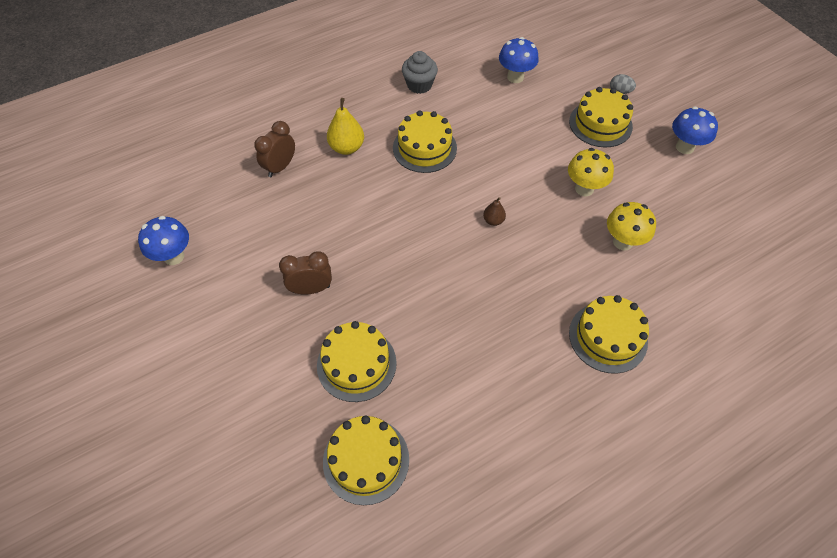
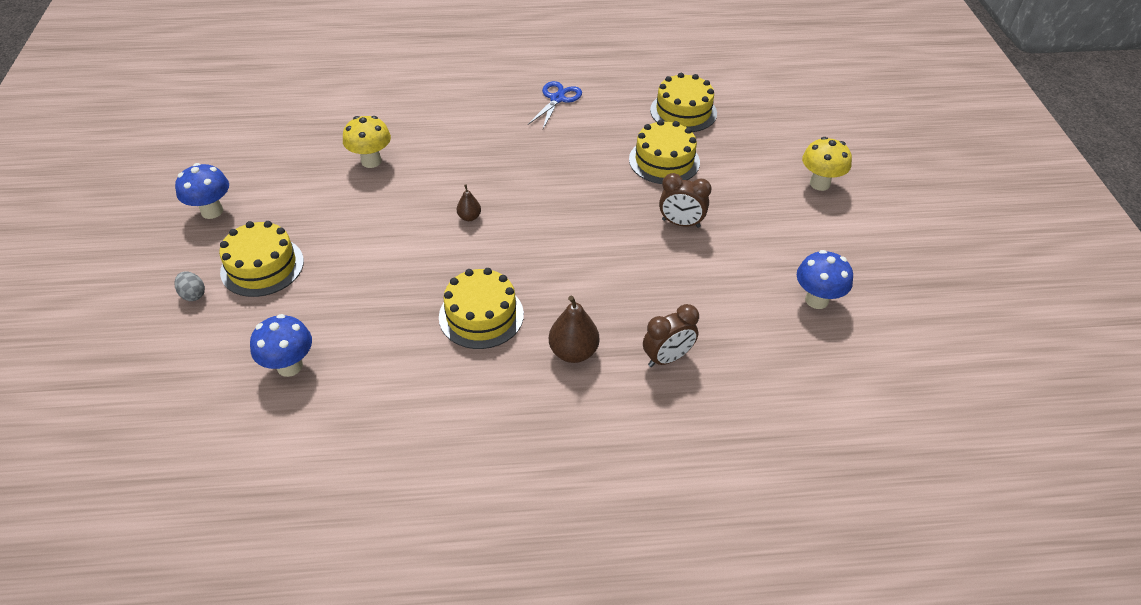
camera: 155 degrees left, 10 degrees down
(347, 148) = (573, 352): yellow pear -> brown pear
(419, 85) = (422, 407): grey cupcake -> none
(519, 412) = (557, 99): none -> blue scissors
(584, 189) = (355, 212): yellow mushroom -> yellow mushroom (819, 183)
(608, 337) = (454, 112): yellow cake -> none

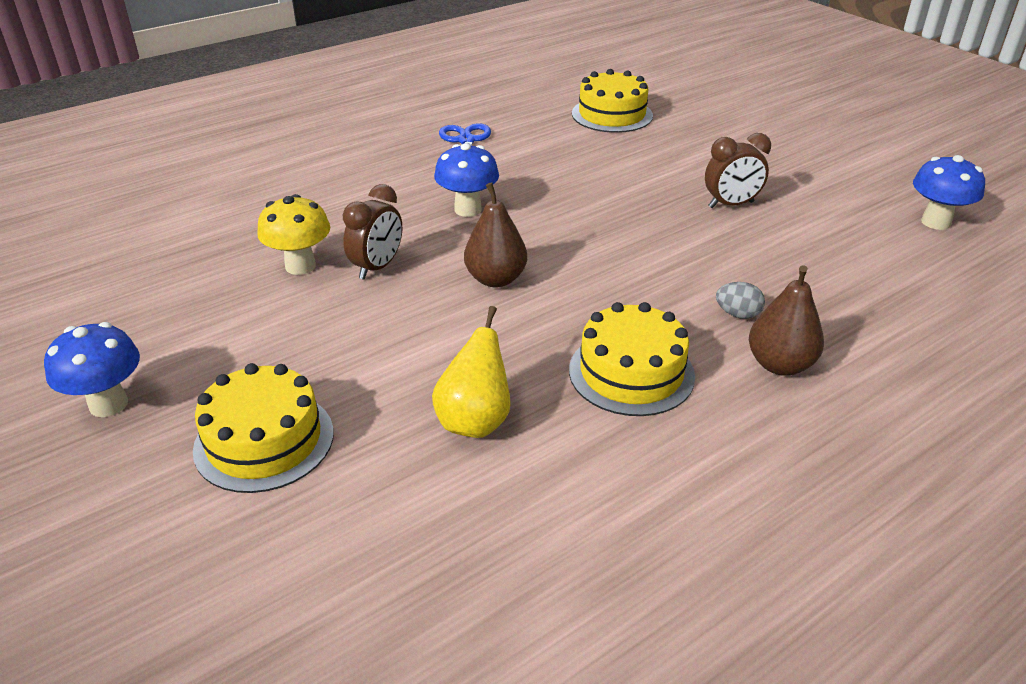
camera: 30 degrees left, 10 degrees down
(193, 294) = (182, 524): grey egg -> grey egg (737, 314)
(289, 366) = (443, 548): blue mushroom -> blue mushroom (468, 209)
(369, 304) = (475, 421): none -> yellow pear
(469, 217) = (496, 279): brown pear -> brown pear, size x1.79
(664, 161) = (645, 159): yellow cake -> none
(667, 358) = (878, 328): brown clock -> brown clock (377, 267)
(819, 183) = (810, 132): yellow mushroom -> none

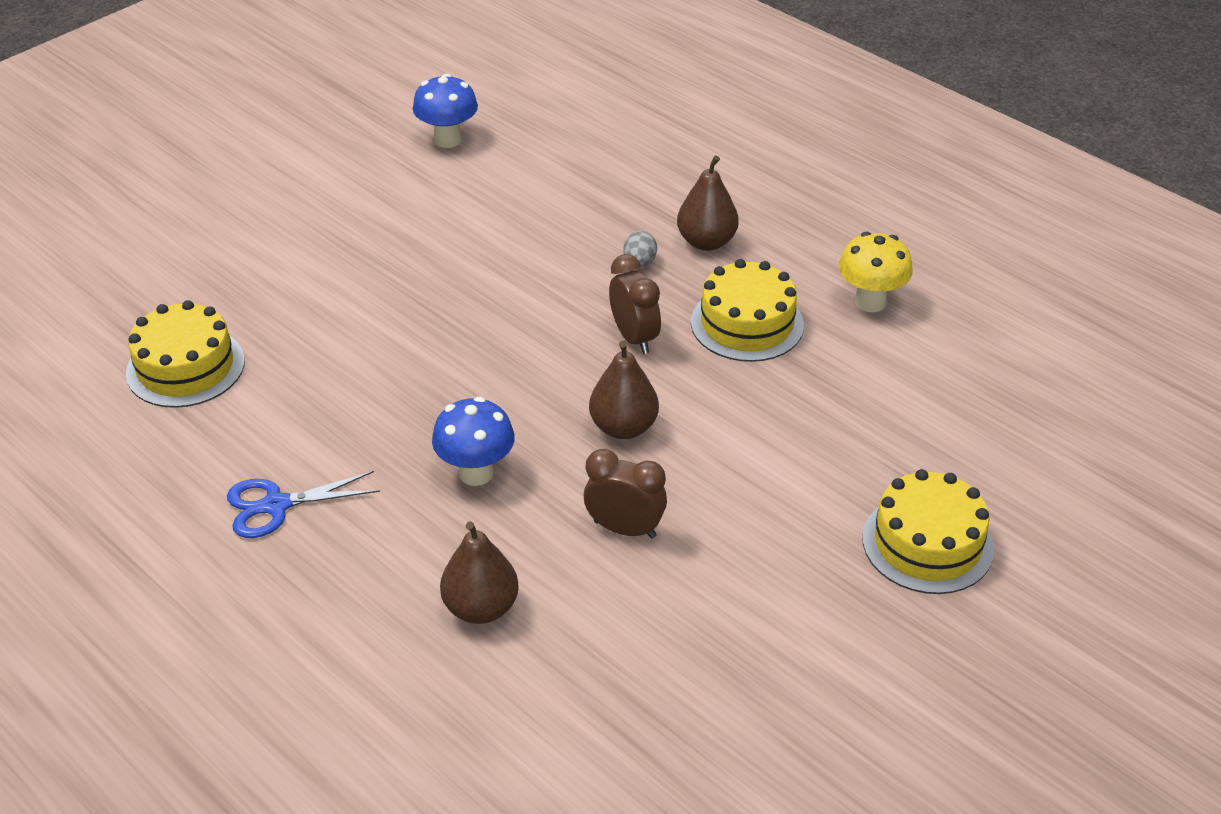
camera: 100 degrees left, 5 degrees up
(108, 404) = (931, 684): blue mushroom -> none
(300, 266) = (639, 600): yellow mushroom -> yellow mushroom (870, 302)
(335, 203) = (481, 608): none -> brown pear
(475, 421) = (846, 411): yellow pear -> none
(731, 205) = (432, 264): brown clock -> brown clock (634, 338)

